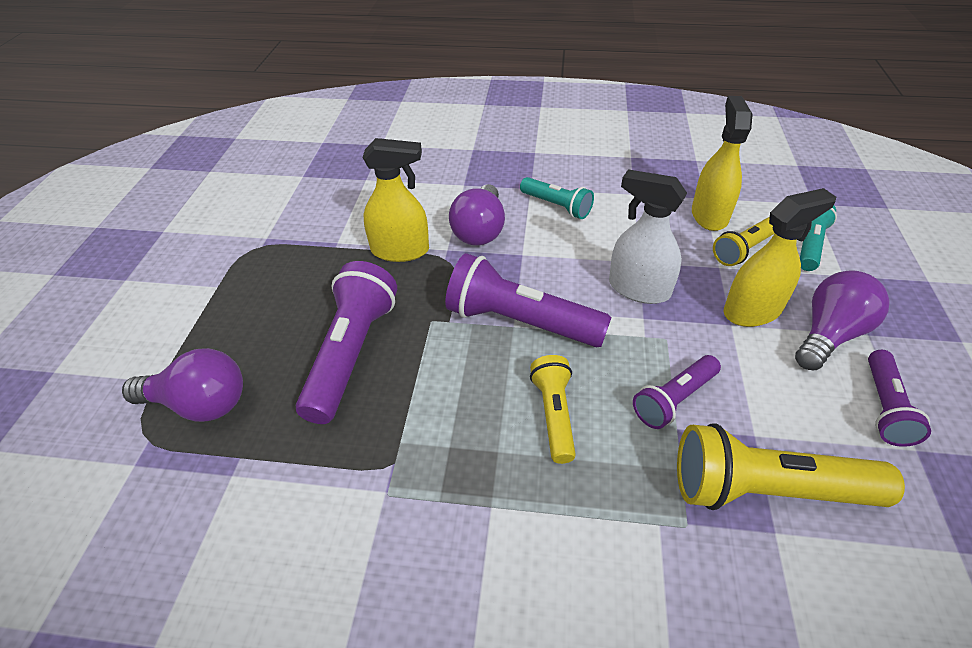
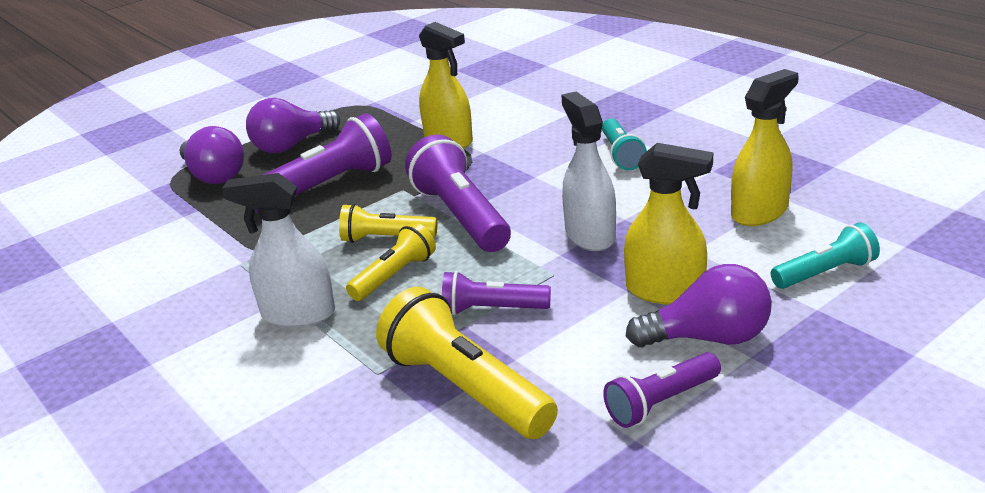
camera: 45 degrees right, 15 degrees down
(480, 230) = (528, 149): purple light bulb -> purple light bulb (291, 145)
(530, 514) = (298, 314): none -> white spray bottle
(744, 249) = (744, 249): yellow flashlight -> yellow flashlight (386, 238)

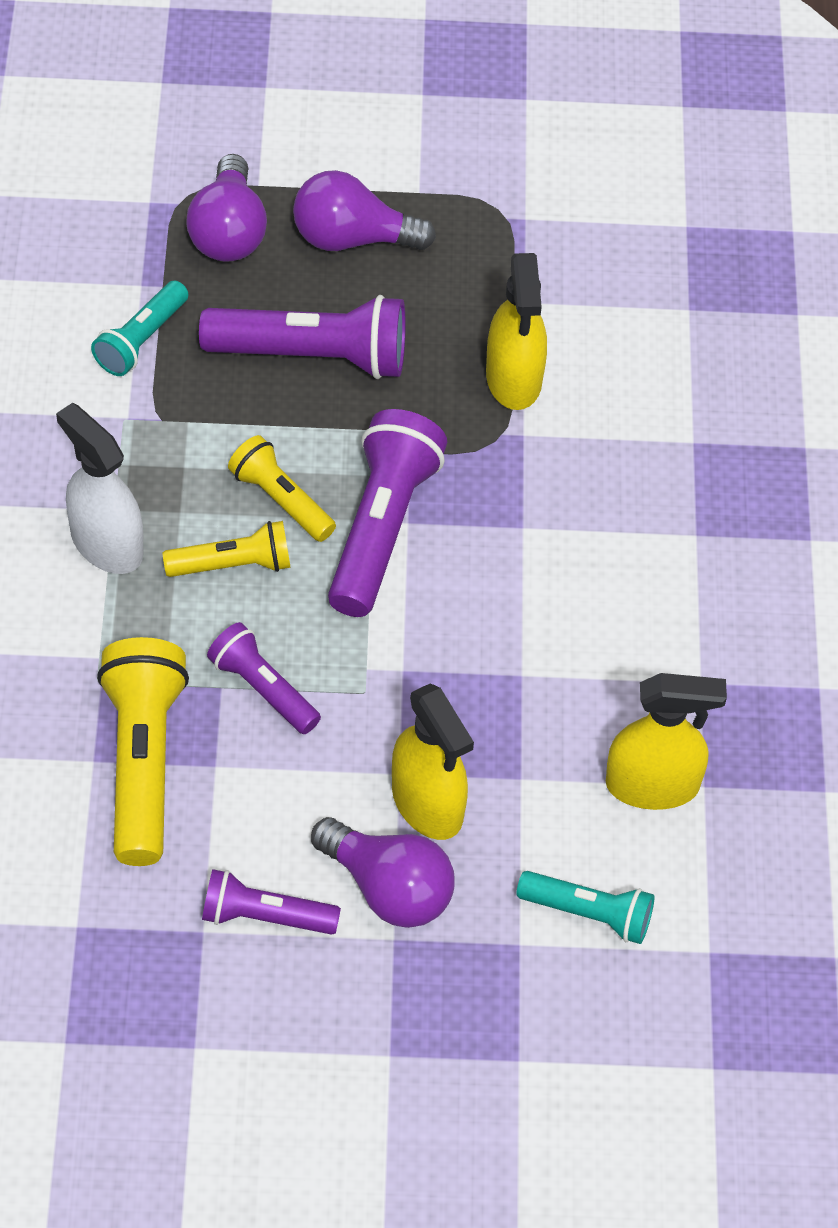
camera: 35 degrees right, 25 degrees up
(590, 235) = (460, 668): white spray bottle -> none
(621, 154) = (649, 571): turquoise flashlight -> turquoise flashlight (141, 340)

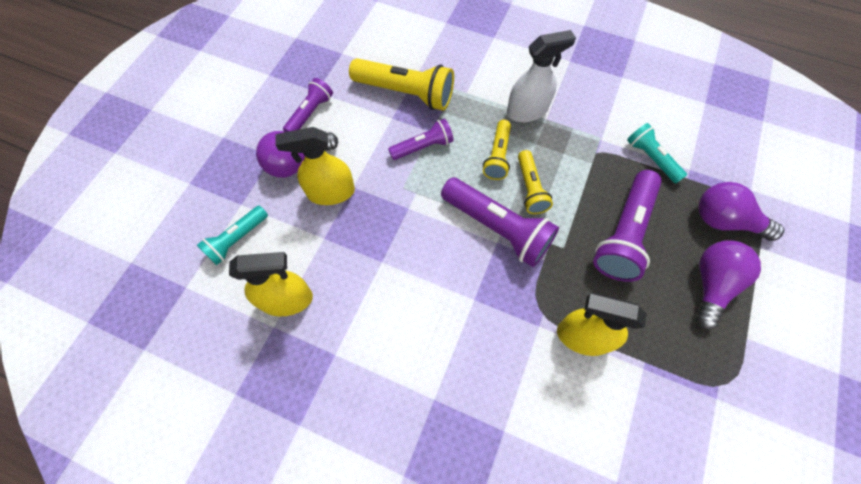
camera: 115 degrees right, 10 degrees up
(281, 500) = (530, 188): yellow flashlight -> yellow flashlight turned 105 degrees clockwise
(652, 785) = (287, 300): yellow spray bottle -> yellow spray bottle turned 120 degrees counterclockwise

